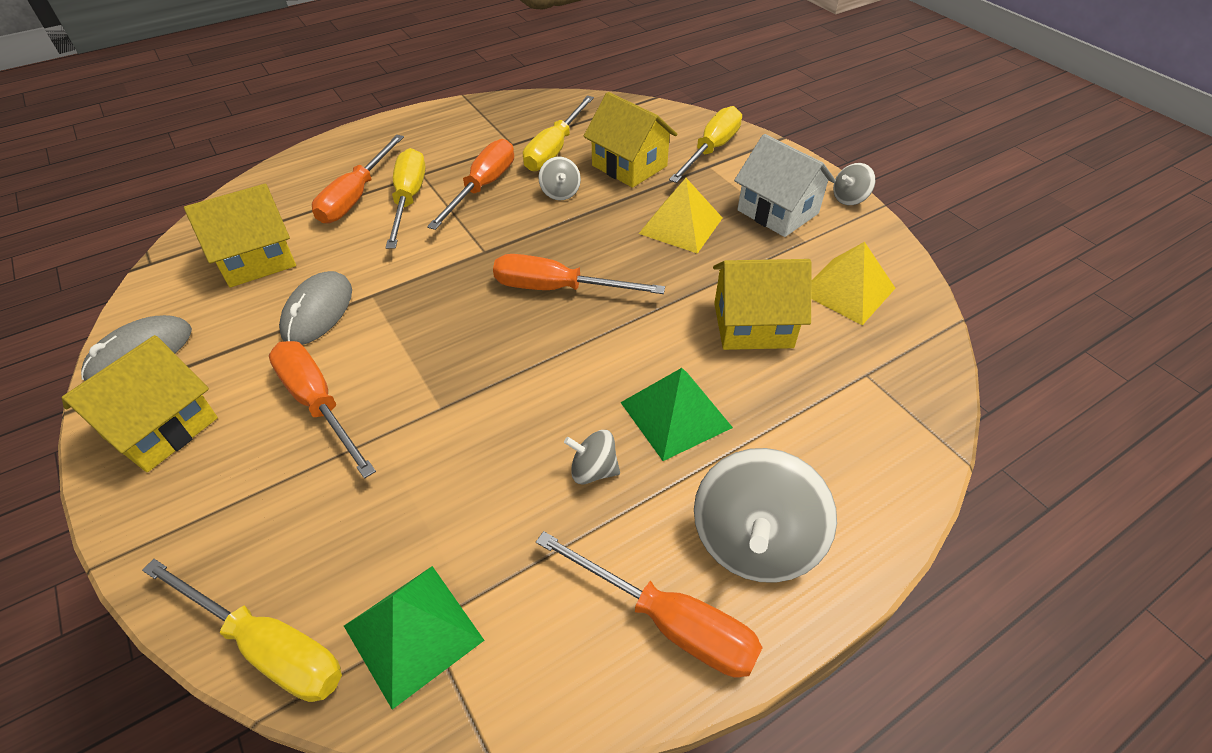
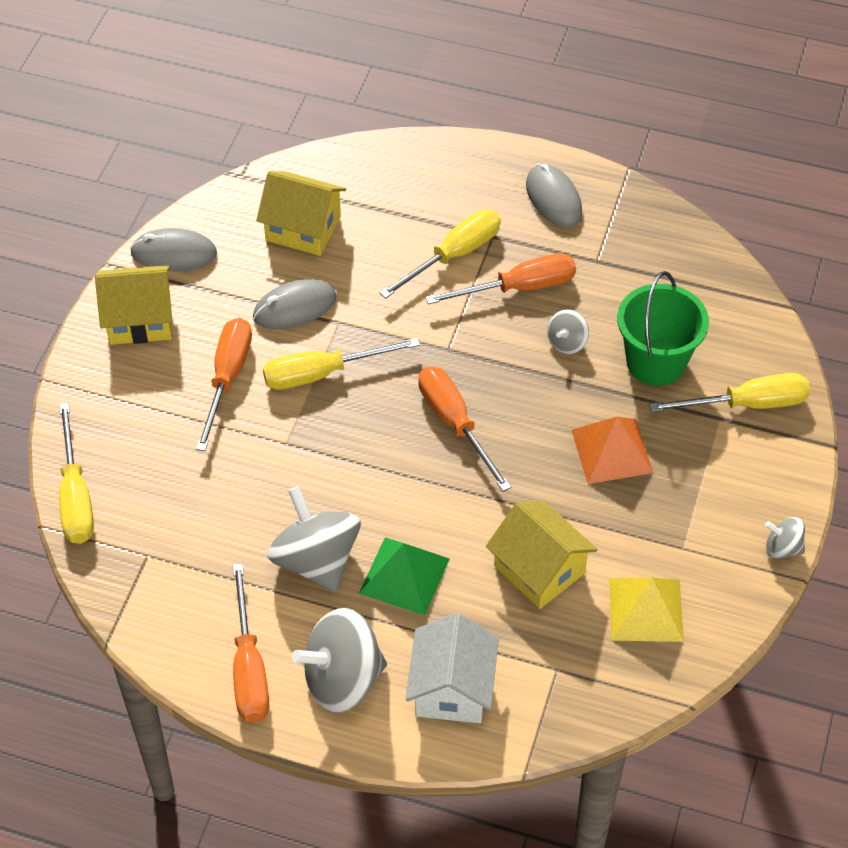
camera: 50 degrees right, 5 degrees up
(356, 196) = (422, 221): orange screwdriver -> none
(413, 632) = (138, 553): green pyramid -> none
(436, 133) = (553, 199): none -> grey mouse
(554, 149) = (621, 295): yellow screwdriver -> yellow screwdriver (322, 373)
(593, 470) = (316, 560): grey spinning top -> grey spinning top, size x2.04
(629, 166) = (656, 362): yellow house -> green bucket
(681, 225) = (612, 451): yellow pyramid -> orange pyramid
(777, 212) = (704, 506): white house -> white house (452, 688)

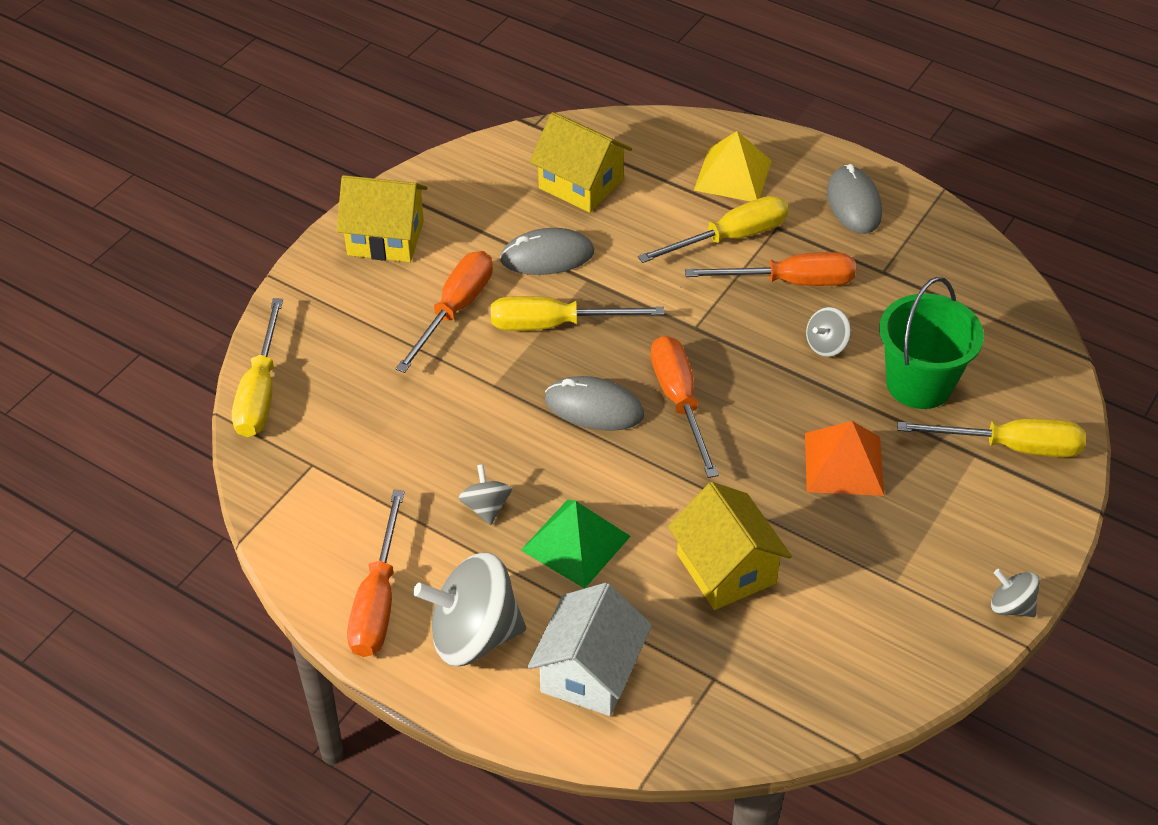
camera: 15 degrees right, 5 degrees down
(174, 253) = (441, 183): grey mouse -> grey mouse (594, 408)
(316, 560) = (486, 507): grey spinning top -> grey spinning top, size x0.49
(646, 610) = (834, 637): yellow pyramid -> yellow pyramid (732, 175)

